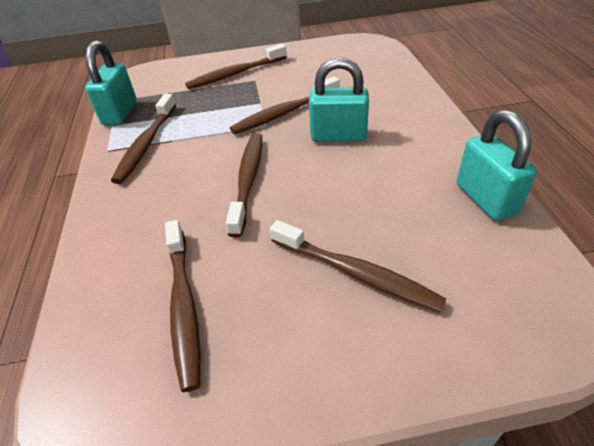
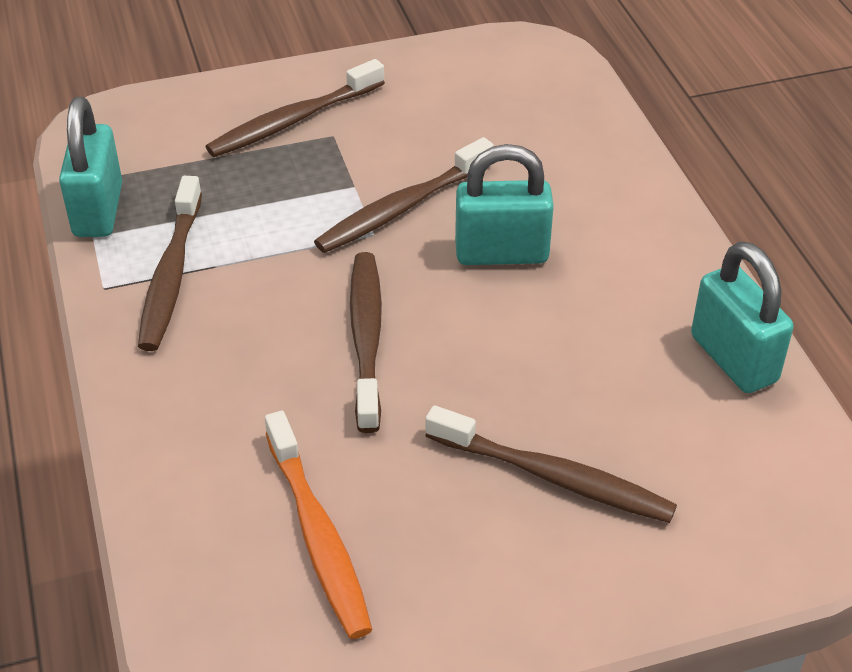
camera: 10 degrees left, 0 degrees up
(184, 306) = (318, 535): brown toothbrush -> orange toothbrush

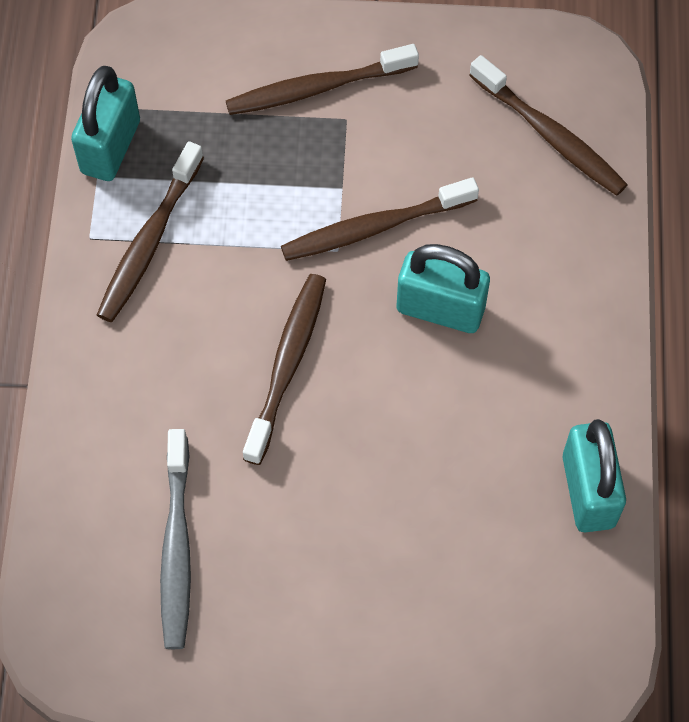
camera: 20 degrees right, 20 degrees up
(318, 535) = (177, 547): orange toothbrush -> grey toothbrush
(554, 477) = (382, 557): brown toothbrush -> brown toothbrush (550, 135)

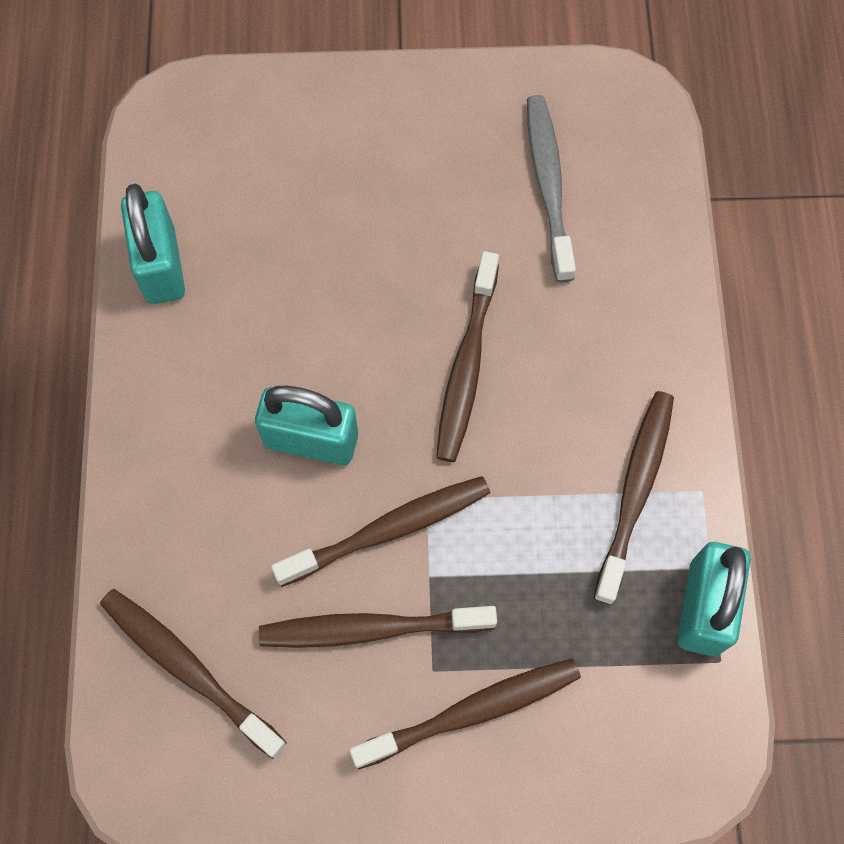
camera: 175 degrees right, 5 degrees up
(395, 152) = (371, 629): none -> brown toothbrush

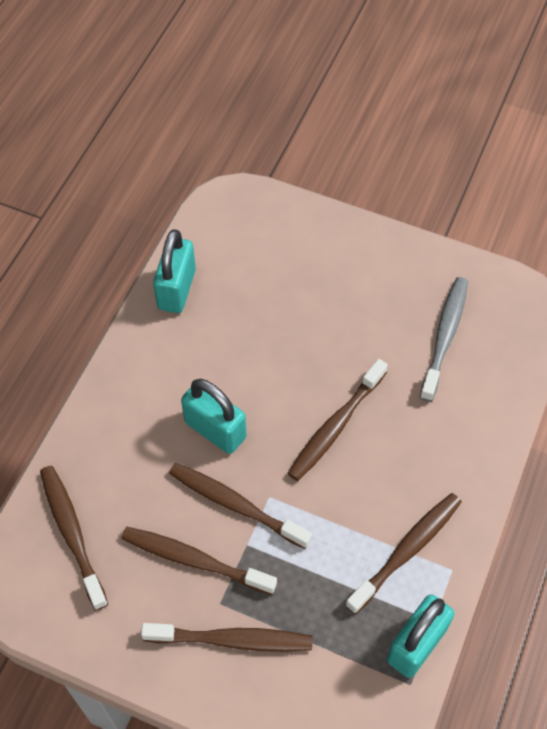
camera: 25 degrees right, 10 degrees down
(388, 530) = (235, 505): brown toothbrush -> brown toothbrush turned 150 degrees counterclockwise

